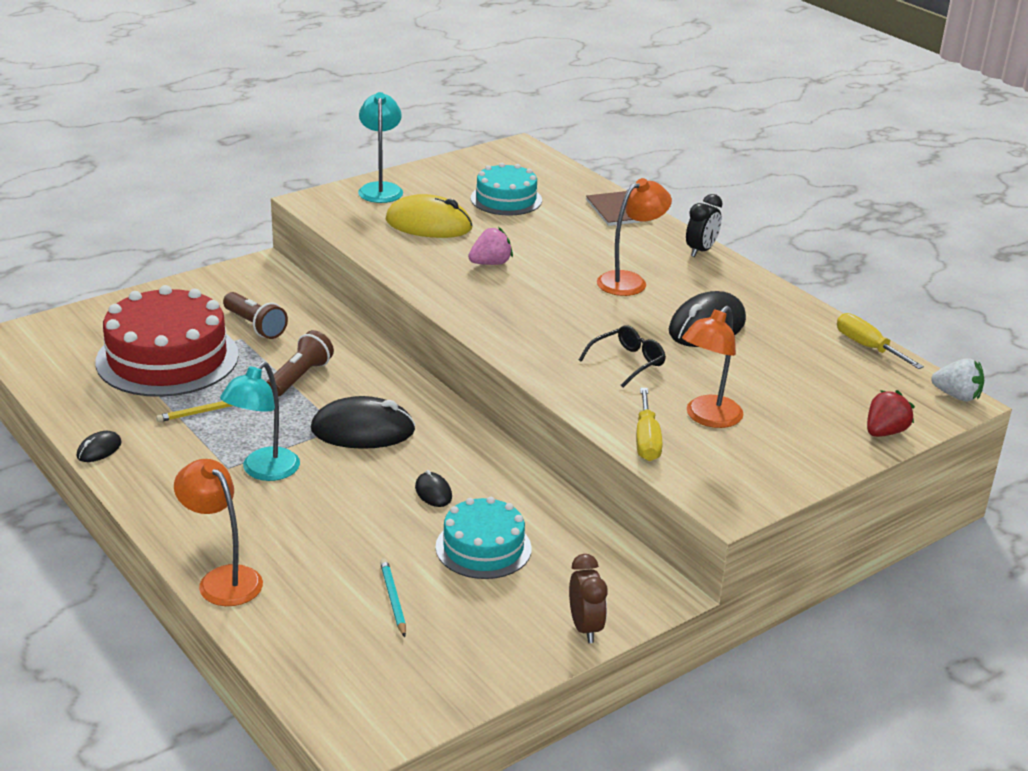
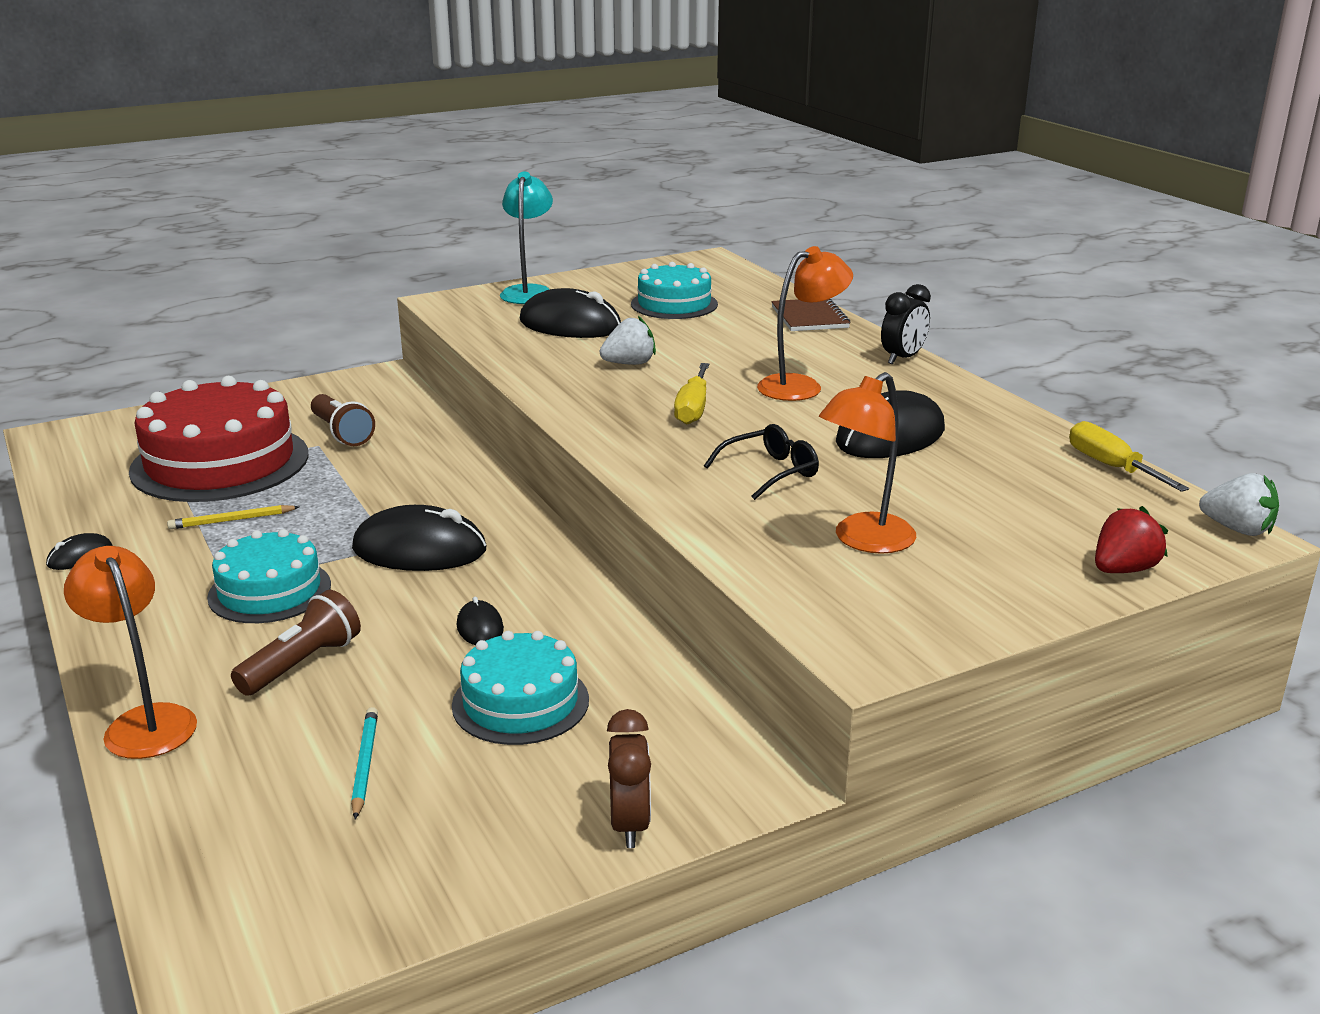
camera: 10 degrees right, 5 degrees down
(263, 471) = (269, 591): turquoise lamp -> turquoise cake
(300, 377) = (368, 488): brown flashlight -> brown flashlight (302, 664)
(429, 224) = (570, 325): yellow mouse -> black mouse
(490, 263) = (629, 364): pink strawberry -> white strawberry
(646, 440) = (768, 564): yellow screwdriver -> yellow screwdriver (693, 409)

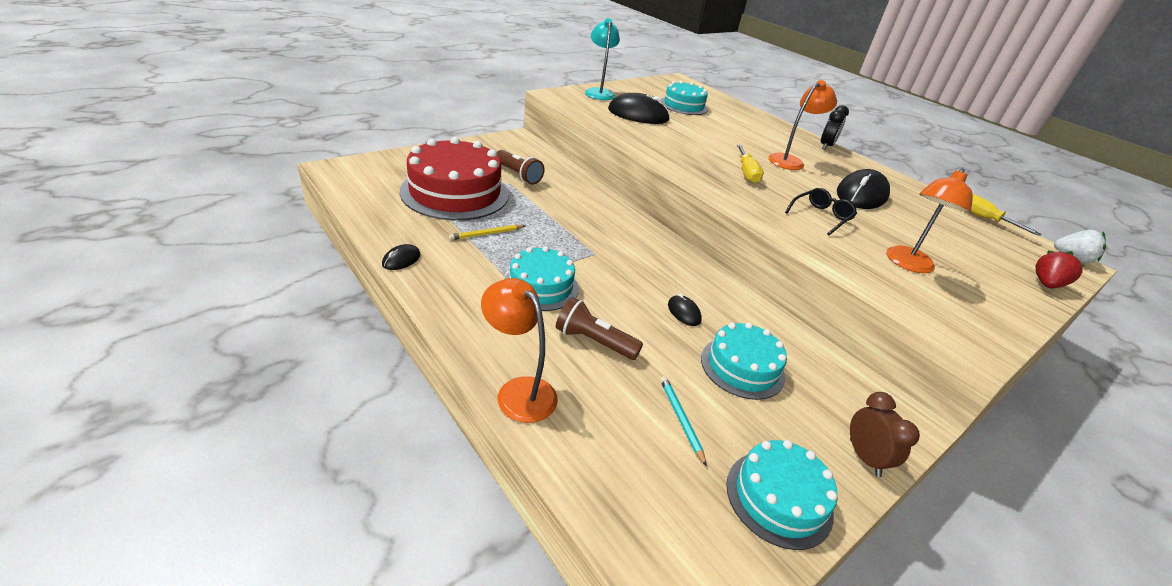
camera: 15 degrees left, 10 degrees up
(302, 664) = (594, 341): brown flashlight -> brown flashlight turned 90 degrees counterclockwise
(419, 550) = (614, 257): black mouse -> none
(443, 864) = (779, 498): none -> turquoise cake
(629, 364) = (689, 142): white strawberry -> none
(809, 317) = (759, 118): brown notebook -> none

